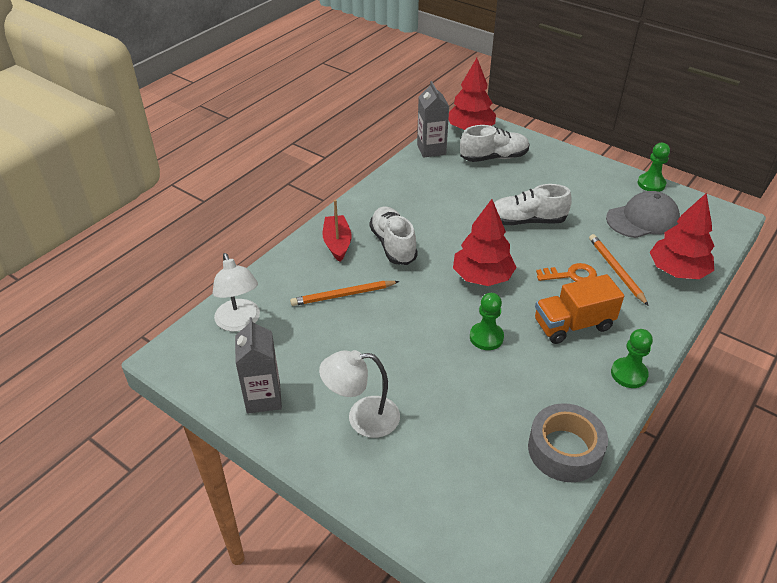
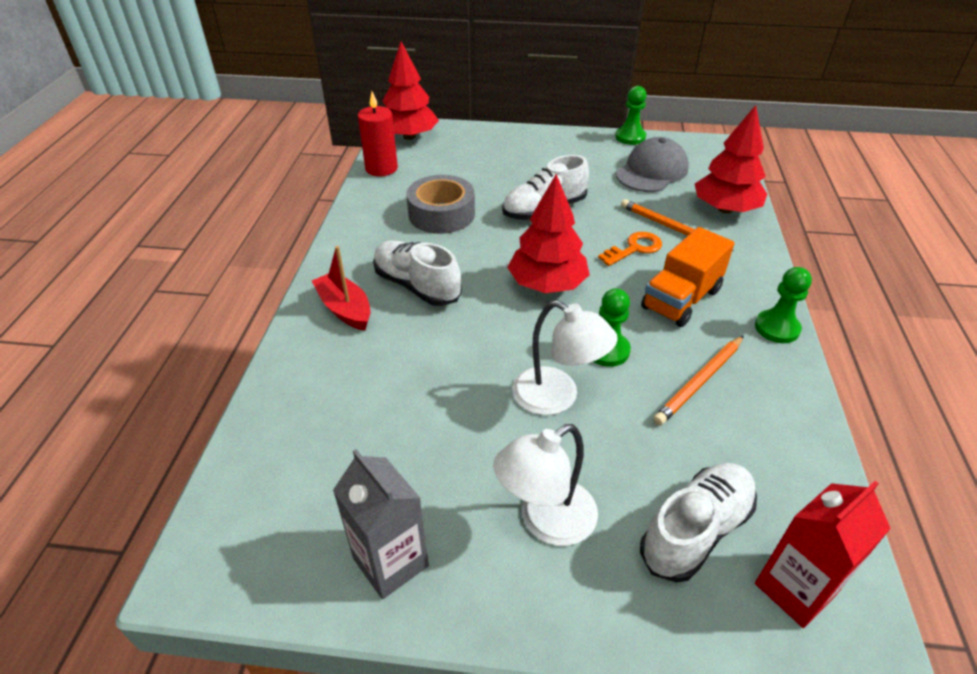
camera: 30 degrees left, 0 degrees up
(240, 322) = (279, 467): white lamp -> white lamp (557, 397)
(343, 295) = (400, 369): orange pencil -> orange pencil (699, 381)
(431, 149) = (381, 168): grey carton -> red candle
(480, 525) = (795, 589): none -> red carton
(494, 157) = (457, 157): white shoe -> white shoe (695, 530)
(565, 450) = (795, 442): grey tape -> grey tape (441, 214)

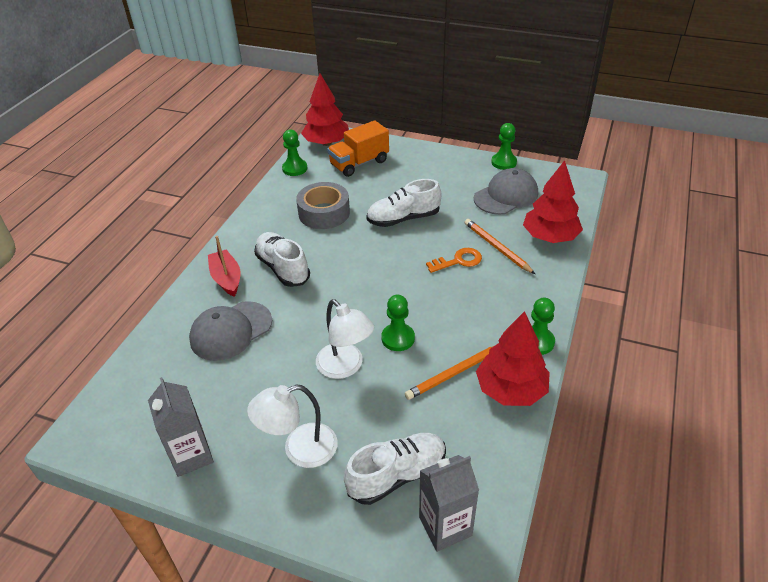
camera: 15 degrees right, 0 degrees up
(378, 375) = (231, 331): none -> grey cap
(381, 168) = (295, 168): red candle -> green pawn
(547, 284) = (377, 281): red tree -> red tree (510, 389)
(681, 299) = (474, 307): orange truck -> orange truck (359, 163)
(795, 589) = (445, 526): red carton -> grey carton

